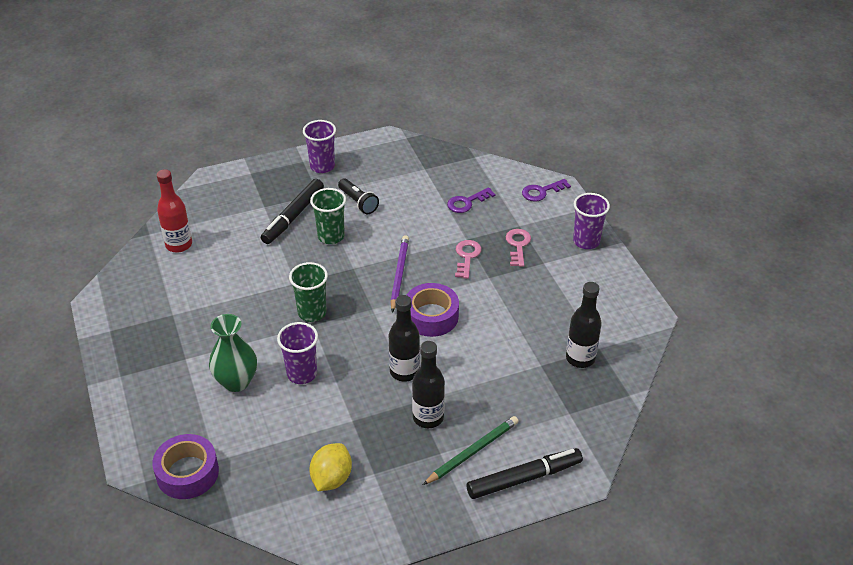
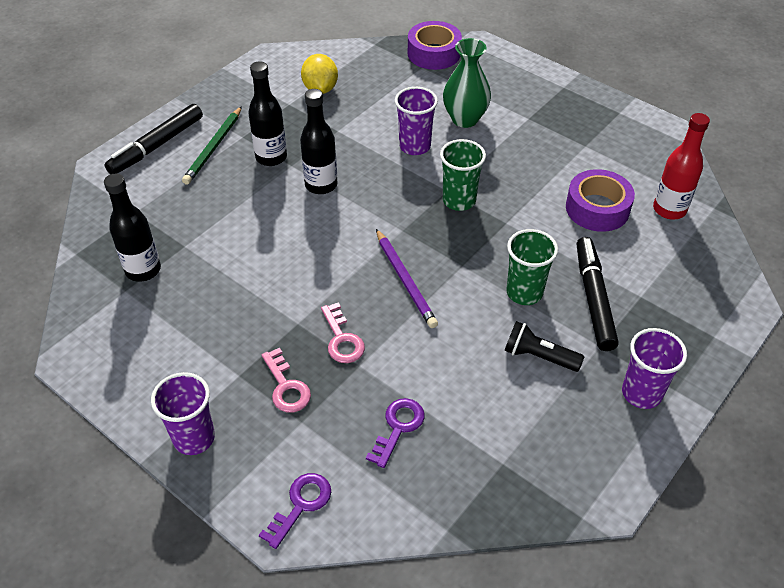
camera: 150 degrees right, 5 degrees up
(431, 316) = (333, 248): purple tape -> purple tape (597, 208)

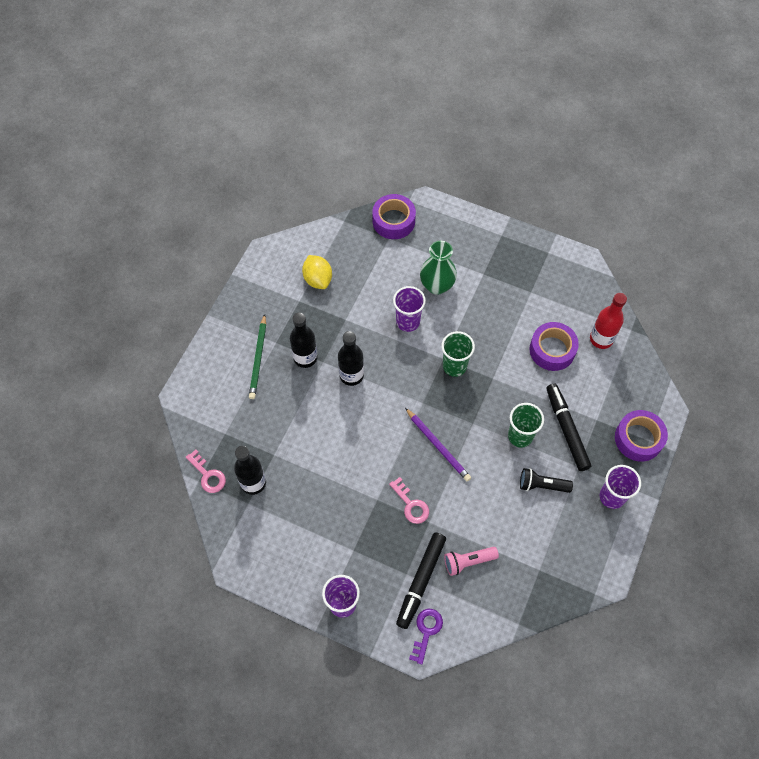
camera: 15 degrees left, 15 degrees up
(157, 146) = (214, 367): black marker -> black marker (421, 581)
(286, 387) = (387, 550): pink key -> pink key (208, 475)
(398, 427) = (468, 561): purple key -> pink flashlight
(698, 331) = (638, 439): none -> purple tape

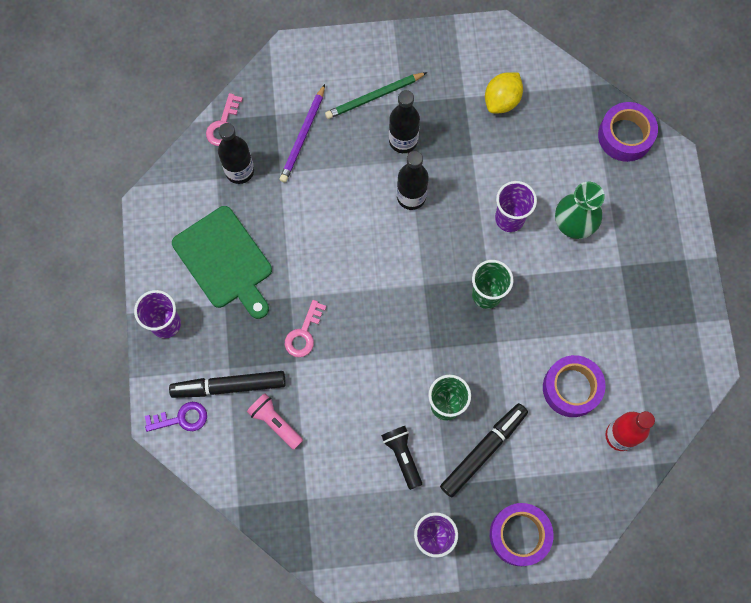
camera: 60 degrees right, 10 degrees up
(319, 532) = (225, 261): none -> green cutting board
(438, 446) = (384, 326): purple pencil -> purple pencil (303, 136)

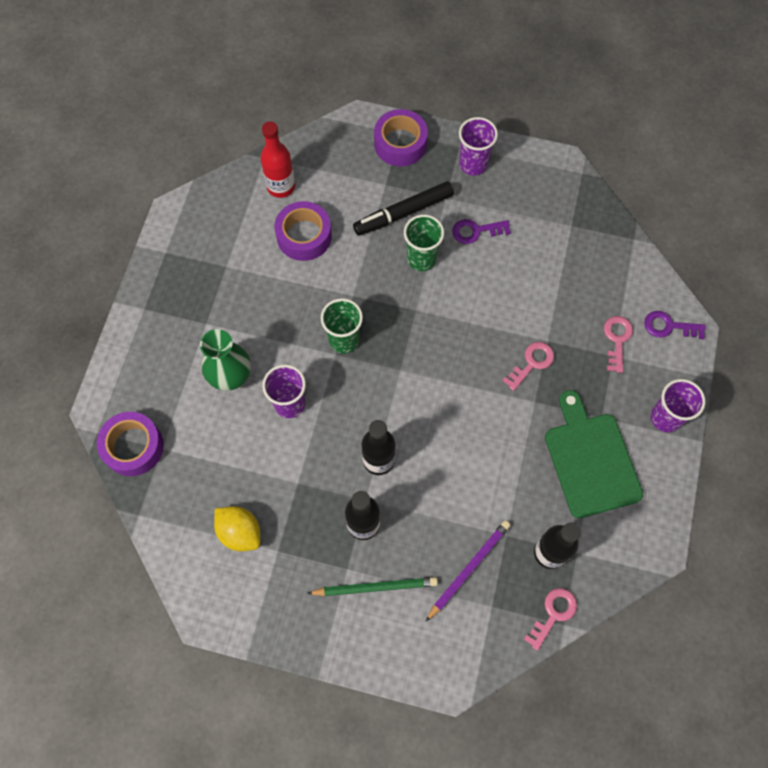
camera: 160 degrees left, 5 degrees down
(229, 386) = (617, 339): black marker -> pink key
(275, 422) = (581, 295): pink flashlight -> none
(402, 456) = (476, 231): black flashlight -> purple key
(502, 100) = (240, 532): yellow lemon -> yellow lemon turned 75 degrees clockwise

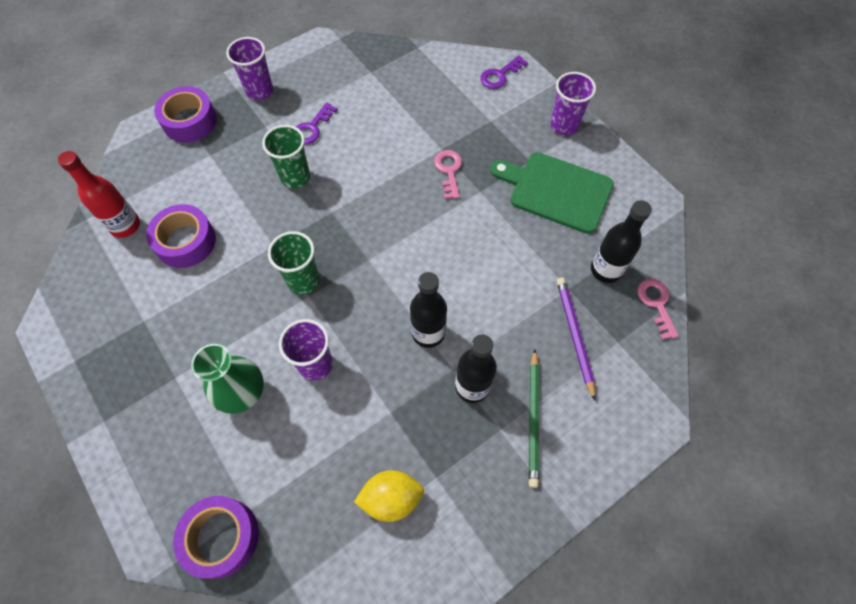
camera: 50 degrees left, 5 degrees down
(375, 587) = (533, 419): green pencil -> green pencil turned 150 degrees clockwise
(403, 213) = (246, 161): black marker -> none
(617, 339) = (481, 109): pink key -> none

